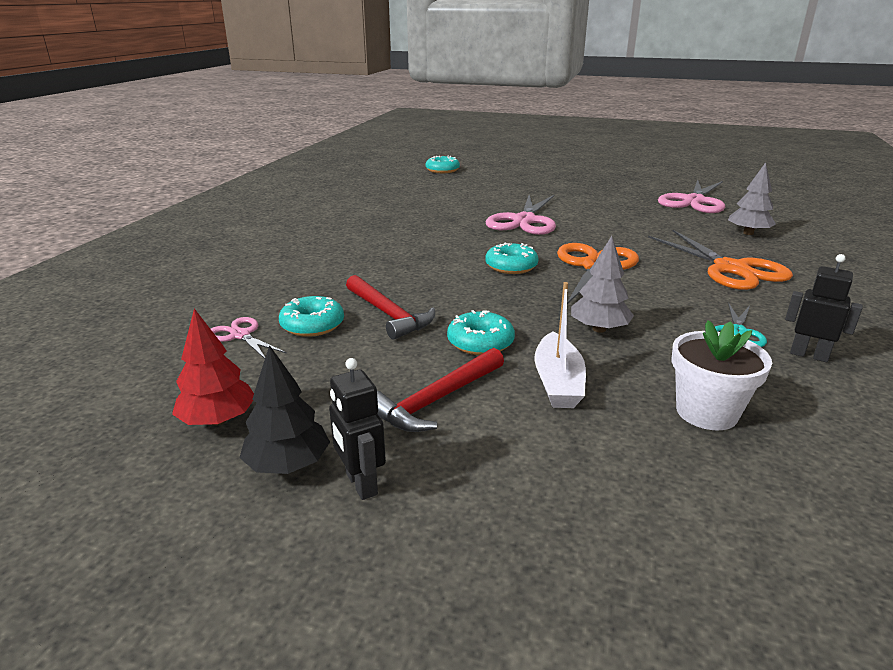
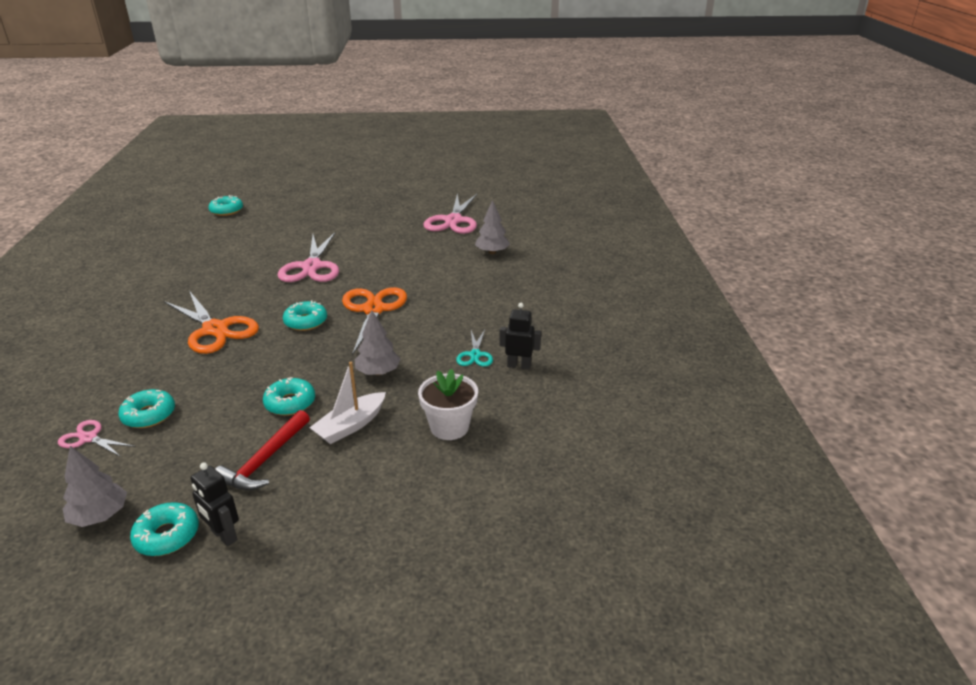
camera: 20 degrees left, 5 degrees up
(218, 420) = (100, 516): red tree -> grey tree
(288, 465) = (167, 536): black tree -> turquoise donut
(388, 314) = (211, 391): red hammer -> none
(558, 382) = (350, 426): white boat -> white boat turned 60 degrees clockwise
(731, 269) = (476, 294): orange scissors -> orange scissors (215, 330)

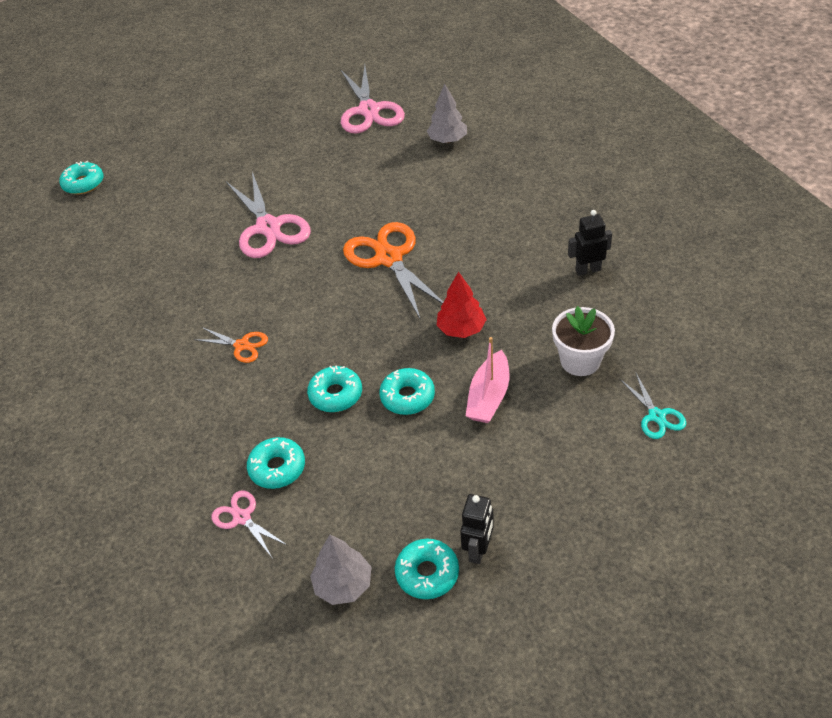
camera: 20 degrees left, 15 degrees up
(88, 438) = (242, 517): pink scissors -> pink scissors turned 45 degrees clockwise
(215, 330) = (242, 345): orange scissors -> orange scissors, size x0.50
(224, 536) = (478, 550): black robot -> black robot turned 90 degrees counterclockwise
(265, 460) = (442, 464): red hammer -> none
(306, 322) = (331, 299): turquoise donut -> turquoise donut (336, 394)
(350, 426) = (489, 396): white boat -> pink boat
(378, 372) = (461, 329): grey tree -> red tree
(475, 355) = (537, 273): turquoise scissors -> turquoise scissors (656, 416)

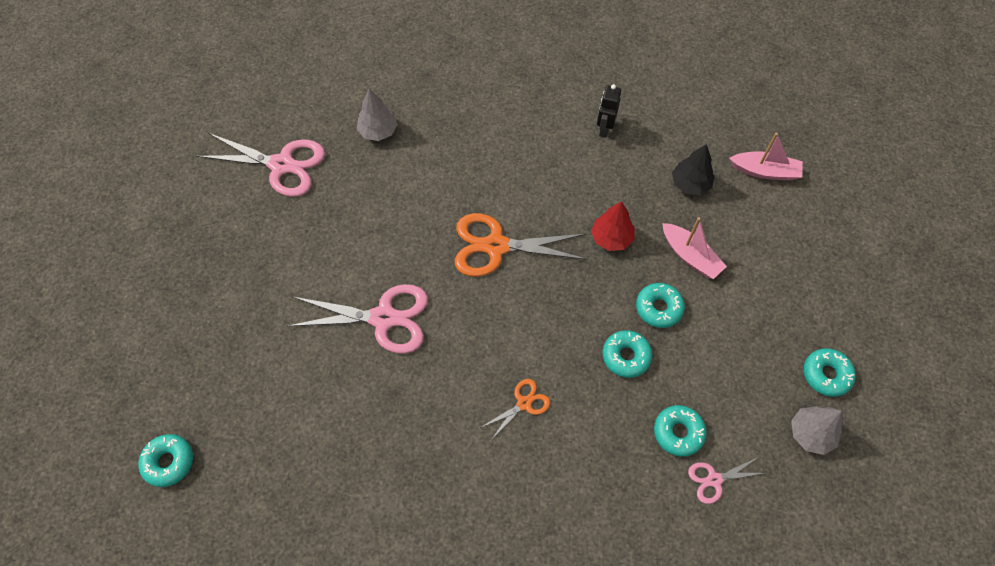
camera: 65 degrees left, 15 degrees up
(478, 550) = (822, 334): black robot -> none
(580, 361) = (690, 184): white flower pot -> black tree
(656, 416) = (765, 171): turquoise scissors -> pink boat

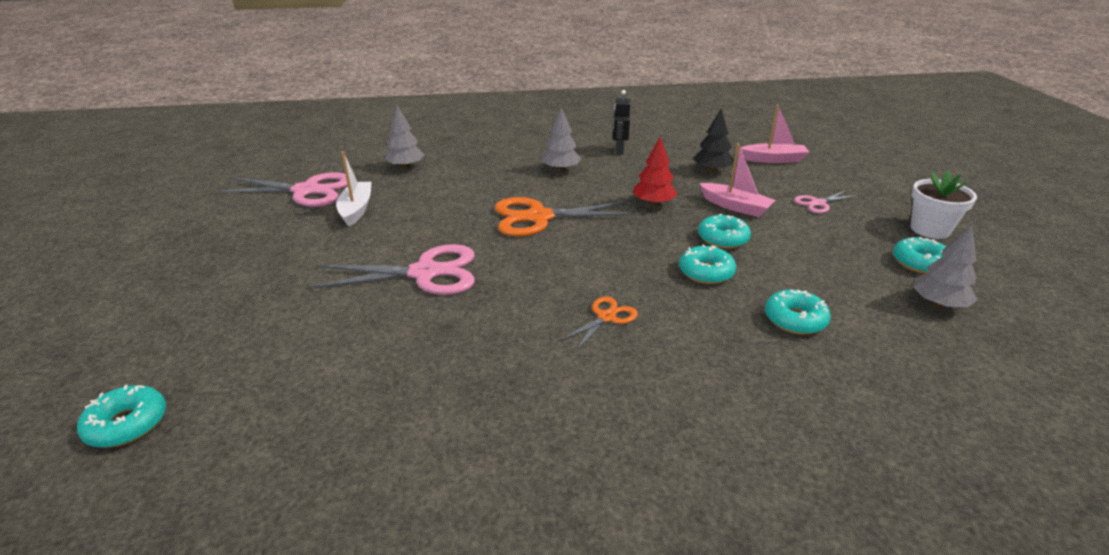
camera: 10 degrees left, 30 degrees down
(328, 206) = (356, 209): none -> white boat
(534, 160) = (560, 169): none -> grey tree
(714, 480) = (860, 351): pink scissors -> pink scissors (818, 203)
(864, 324) = (930, 229): none -> white flower pot

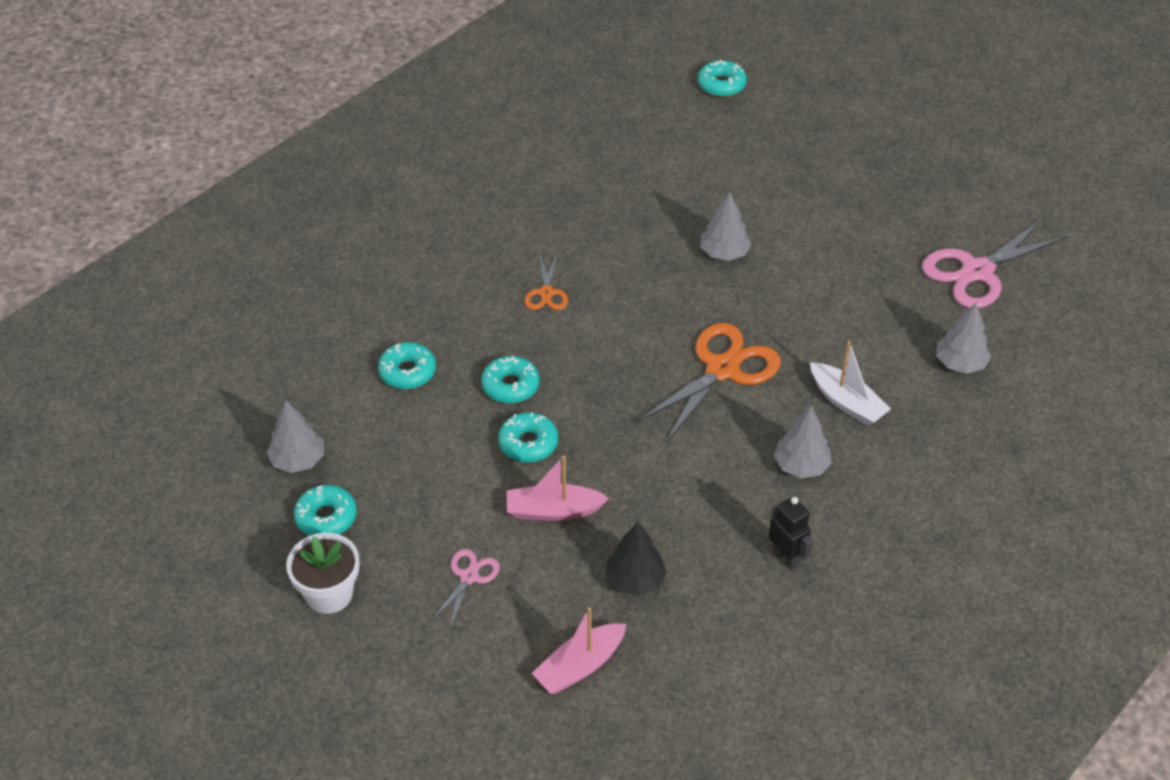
camera: 140 degrees right, 15 degrees up
(356, 209) = (891, 279): white boat -> white boat (847, 402)
(425, 273) = (724, 253): pink scissors -> grey tree
(653, 203) = (640, 462): red tree -> none

